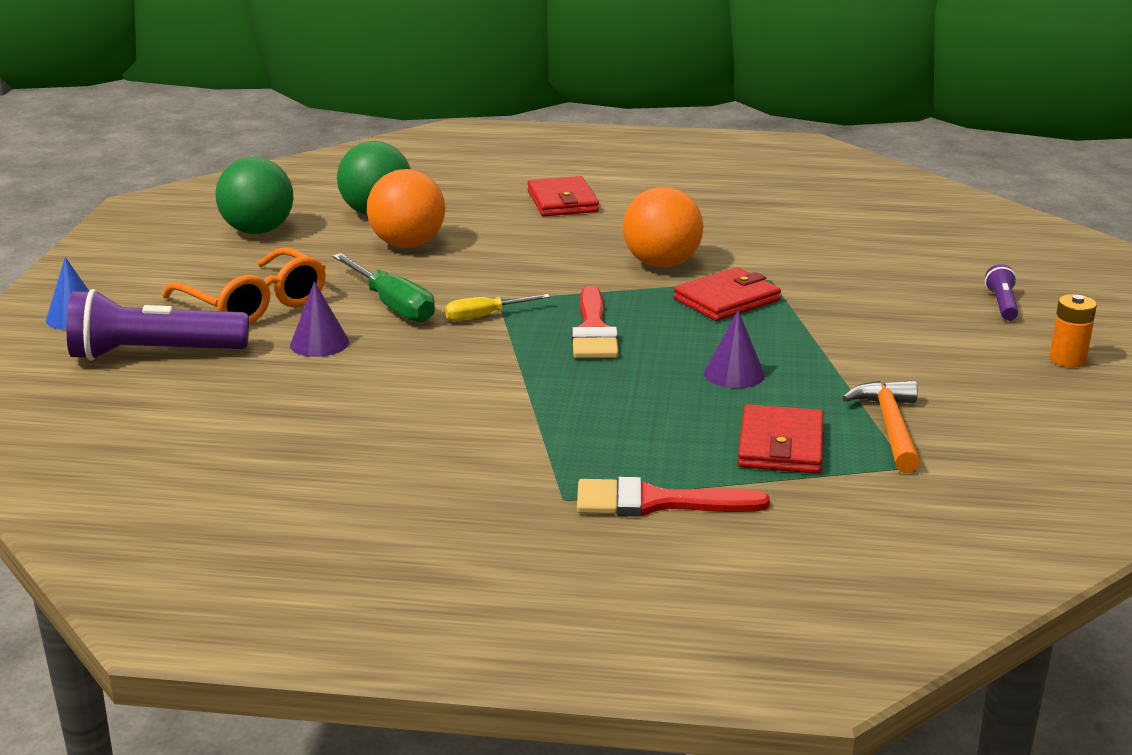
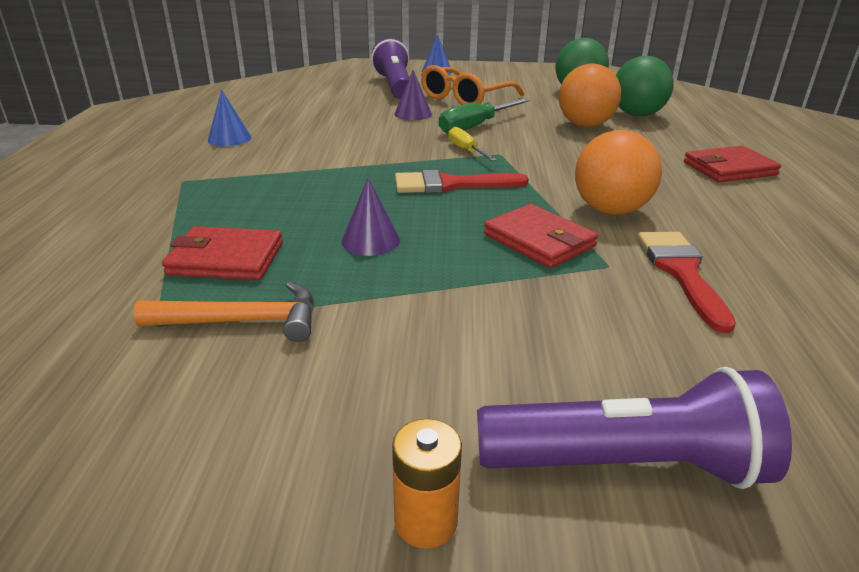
camera: 85 degrees right, 5 degrees up
(393, 480) = (229, 138): none -> blue cone
(656, 502) = (159, 208): red brush -> red brush (681, 272)
(1002, 304) = (626, 464): purple flashlight -> purple flashlight, size x2.11

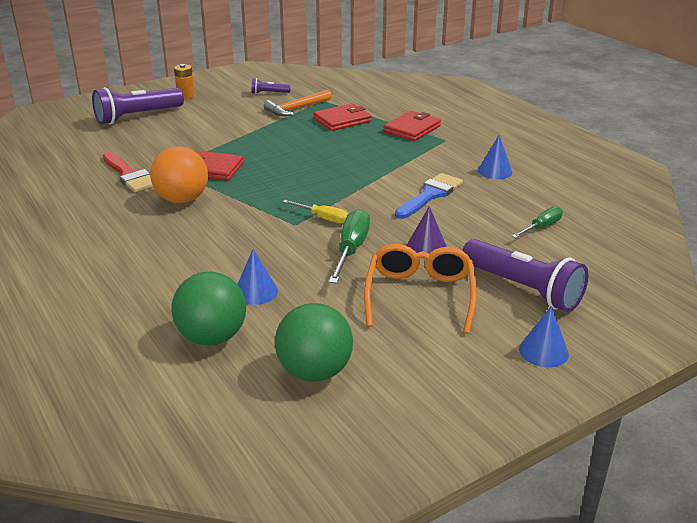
camera: 145 degrees right, 0 degrees up
(205, 412) = (269, 93): none -> purple flashlight
(304, 102) = (541, 227): none -> green screwdriver
(334, 139) = (430, 195): none -> blue brush
(370, 241) = (294, 144): purple cone -> none
(450, 185) = (296, 185): red brush -> none
(585, 125) = (256, 292): orange ball -> blue cone
(729, 169) = (101, 271): red wallet -> red wallet (412, 129)

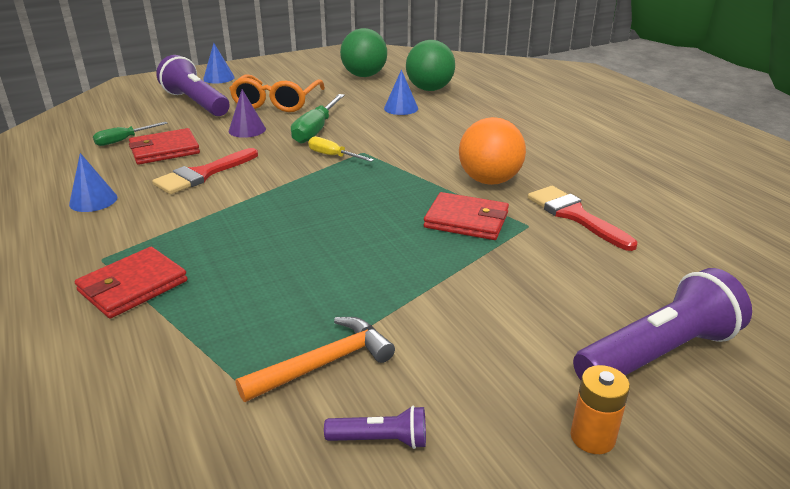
camera: 175 degrees left, 0 degrees up
(342, 120) = (243, 318): red wallet -> red wallet (165, 150)
(430, 195) = (202, 174): blue brush -> red brush

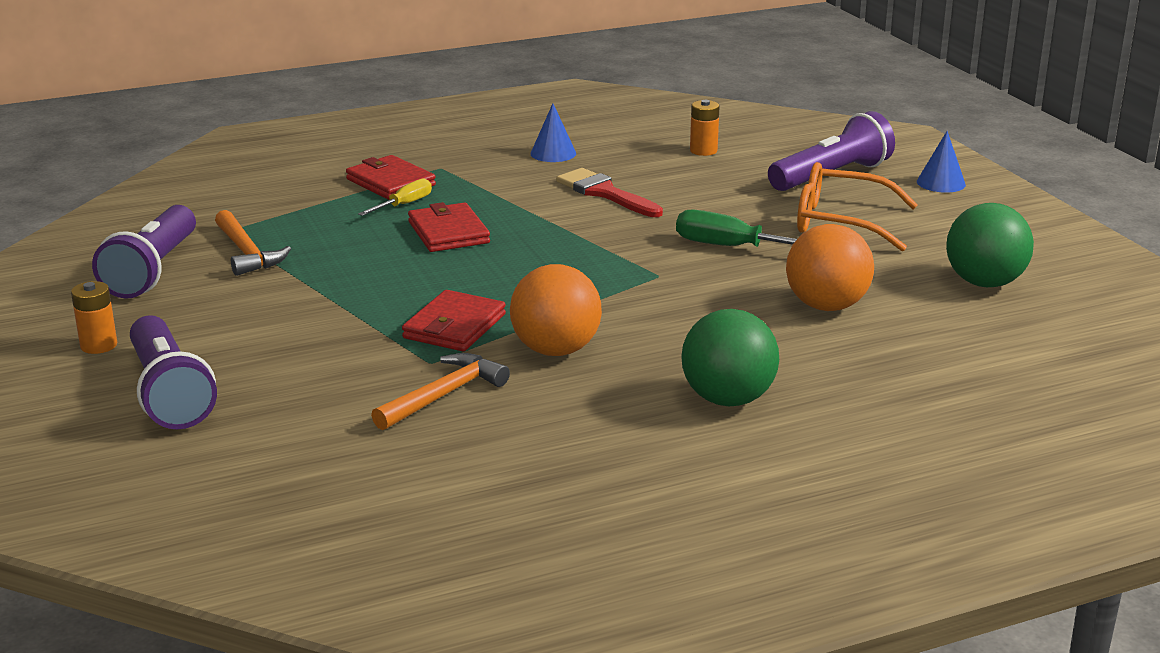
camera: 95 degrees right, 5 degrees down
(123, 140) = (703, 151): green screwdriver -> orange battery
(165, 150) = (673, 171): red wallet -> red wallet (448, 232)
(247, 130) = (736, 208): purple cone -> none
(333, 156) = (647, 257): yellow screwdriver -> yellow screwdriver (403, 205)
(380, 440) = (153, 270): purple flashlight -> purple flashlight, size x2.11
(401, 108) = (826, 306): blue cone -> orange ball
(429, 89) = (924, 334): green ball -> green ball (728, 399)
(574, 215) = (444, 395): red brush -> orange hammer

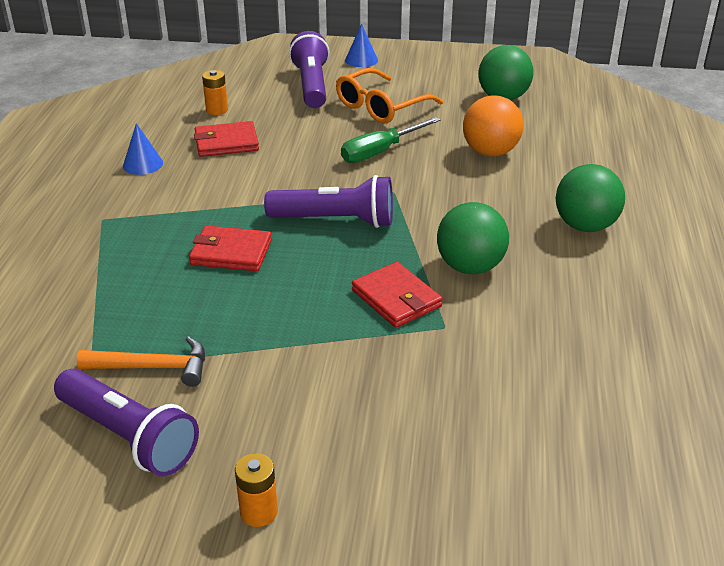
camera: 60 degrees left, 10 degrees up
(169, 393) = (392, 485): purple flashlight -> purple flashlight (335, 220)
(390, 182) = (100, 251): red wallet -> red wallet (226, 143)
(403, 205) = (153, 258): yellow screwdriver -> none
(444, 395) = (501, 336): orange hammer -> none
(555, 350) = (470, 267): orange ball -> green ball
(605, 193) = (240, 167): red brush -> none

